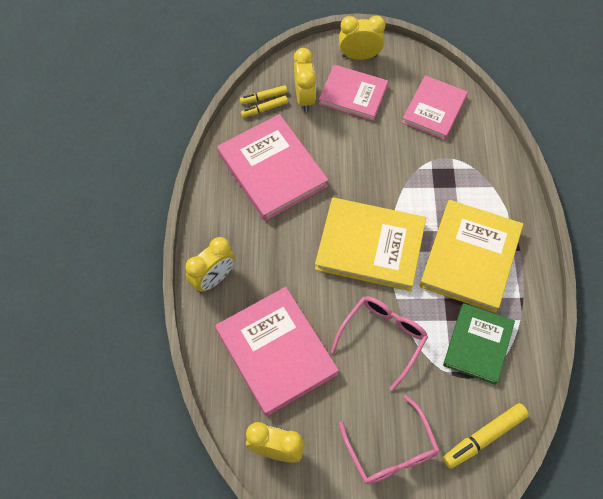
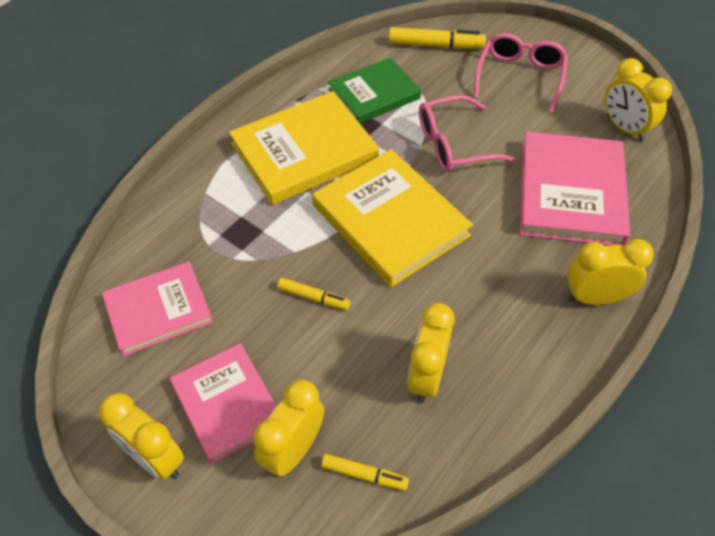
camera: 140 degrees left, 10 degrees down
(263, 97) = (349, 496): yellow marker -> yellow marker (314, 297)
(272, 170) = (427, 377): pink book -> yellow clock

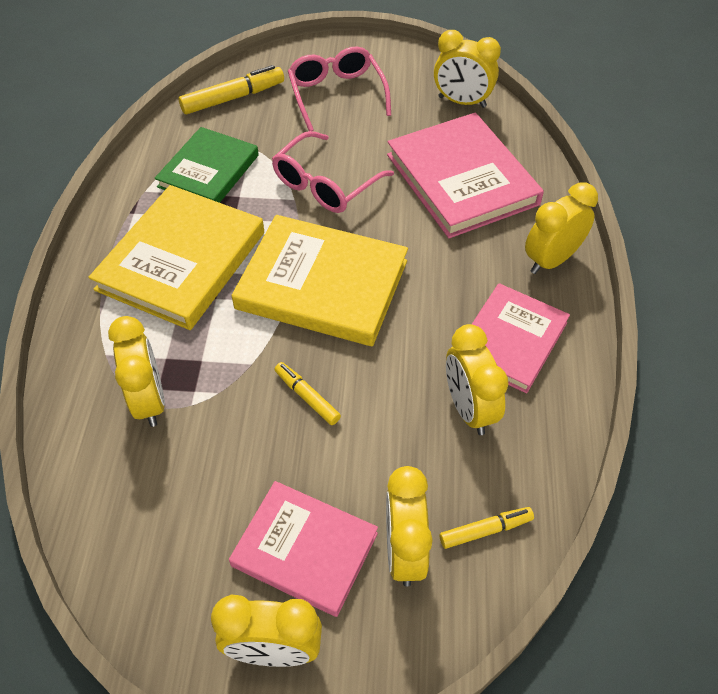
camera: 35 degrees left, 0 degrees up
(158, 310) = (153, 502): pink book -> pink book (510, 340)
(208, 240) = (149, 400): none -> yellow clock
(314, 297) = (307, 397): yellow marker -> yellow marker turned 120 degrees counterclockwise

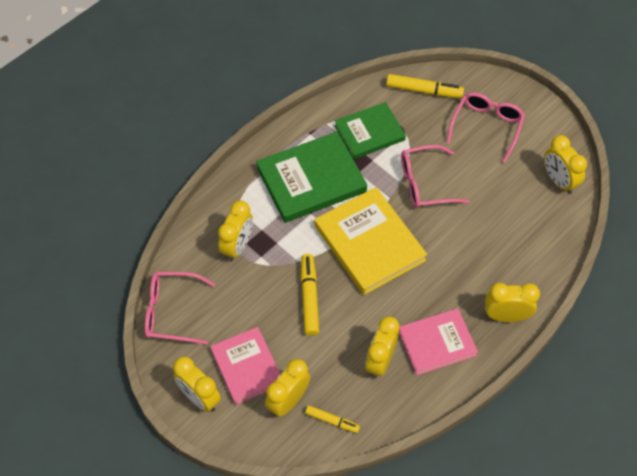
camera: 40 degrees right, 5 degrees up
(124, 556) = (172, 312): none -> pink glasses
(182, 261) = (311, 180): yellow book -> green book
(307, 397) = (309, 297): yellow marker -> yellow marker, size x1.65
(462, 179) = (506, 233): pink book -> none

